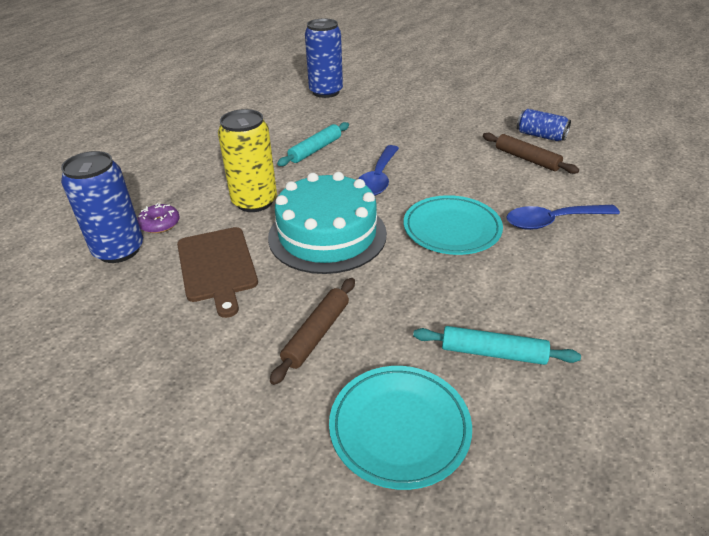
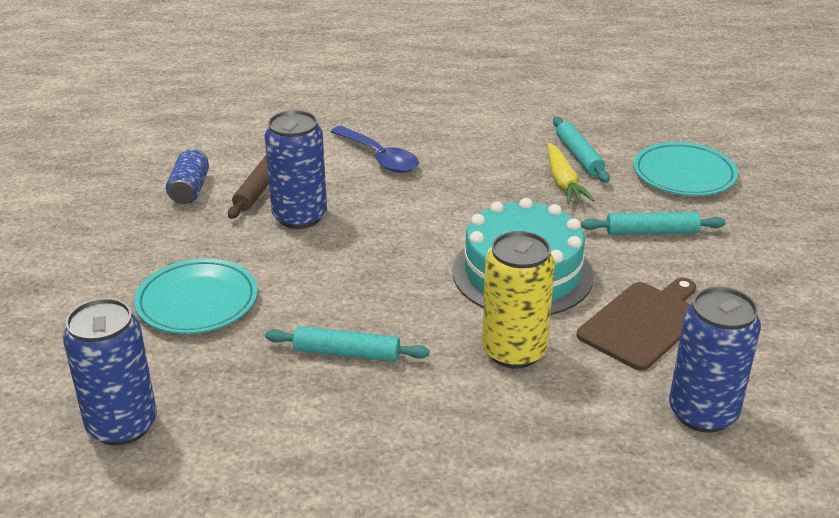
camera: 120 degrees left, 5 degrees down
(160, 224) = (630, 408): purple donut -> none
(317, 334) = (651, 232): brown rolling pin -> turquoise rolling pin
(378, 178) = (382, 275): blue spoon -> none
(444, 315) = (563, 182): none -> yellow carrot
(452, 229) = (441, 205): turquoise plate -> turquoise plate (197, 302)
(476, 166) = (299, 216): none -> blue can

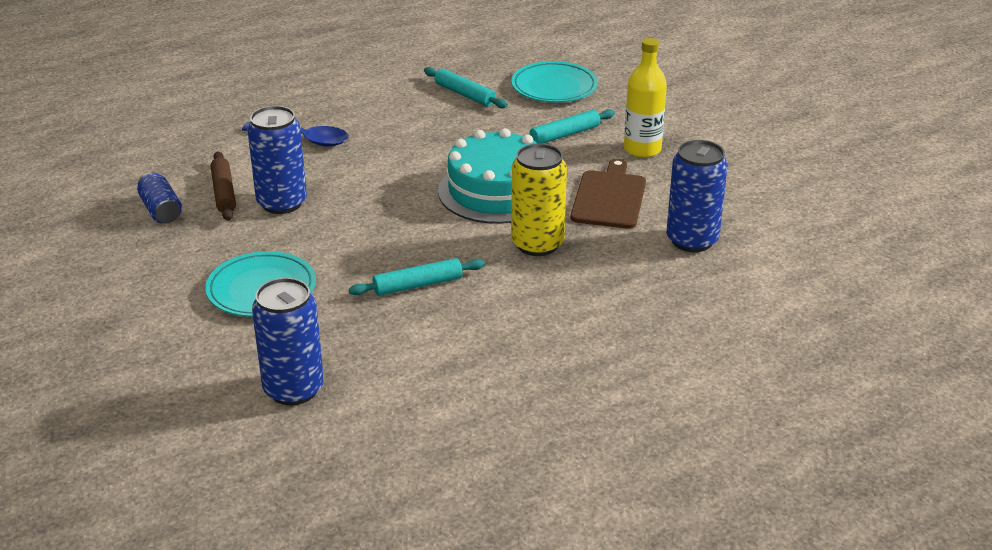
camera: 30 degrees left, 0 degrees up
(563, 182) = (470, 117): yellow carrot -> none
(730, 277) = (642, 149): none -> yellow bottle

